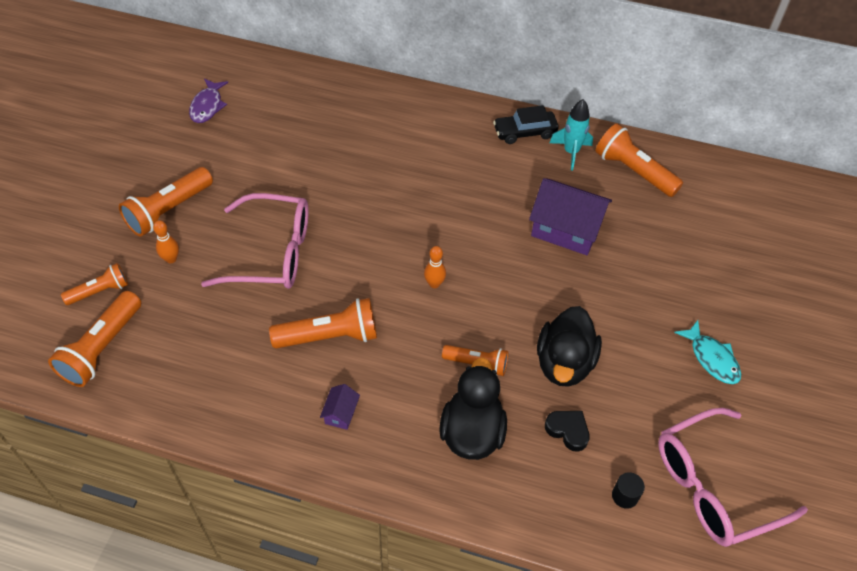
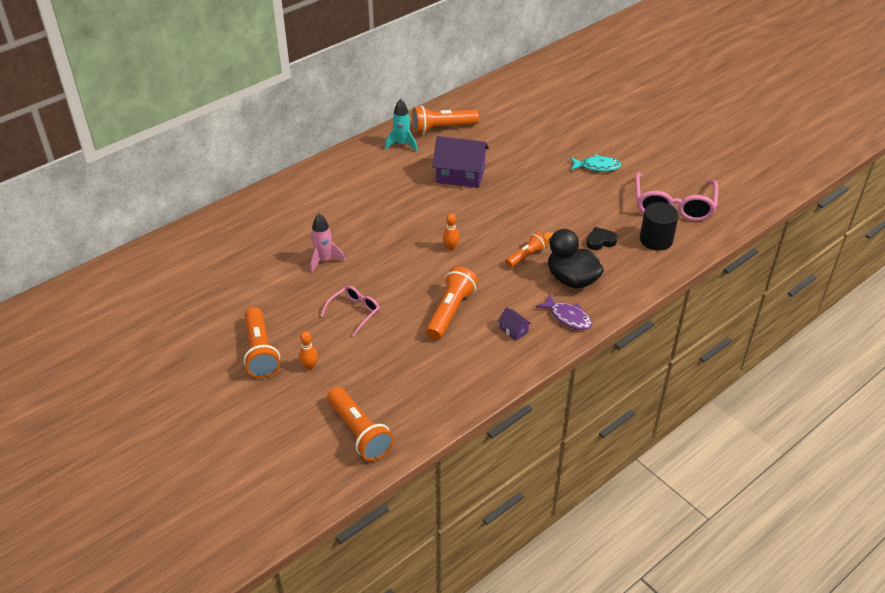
camera: 55 degrees left, 10 degrees down
(100, 291) = (303, 416): orange flashlight -> none
(207, 106) = (173, 292): purple fish -> purple fish (568, 317)
(272, 253) = (354, 312): pink glasses -> pink glasses, size x0.54
(331, 188) = (324, 260): none -> pink rocket
(524, 132) = (365, 155): black car -> none
(564, 363) = (555, 221): black duck -> none
(566, 230) = (460, 175): purple house -> purple house turned 45 degrees clockwise
(625, 496) = (656, 240): black cylinder -> black cylinder, size x1.94

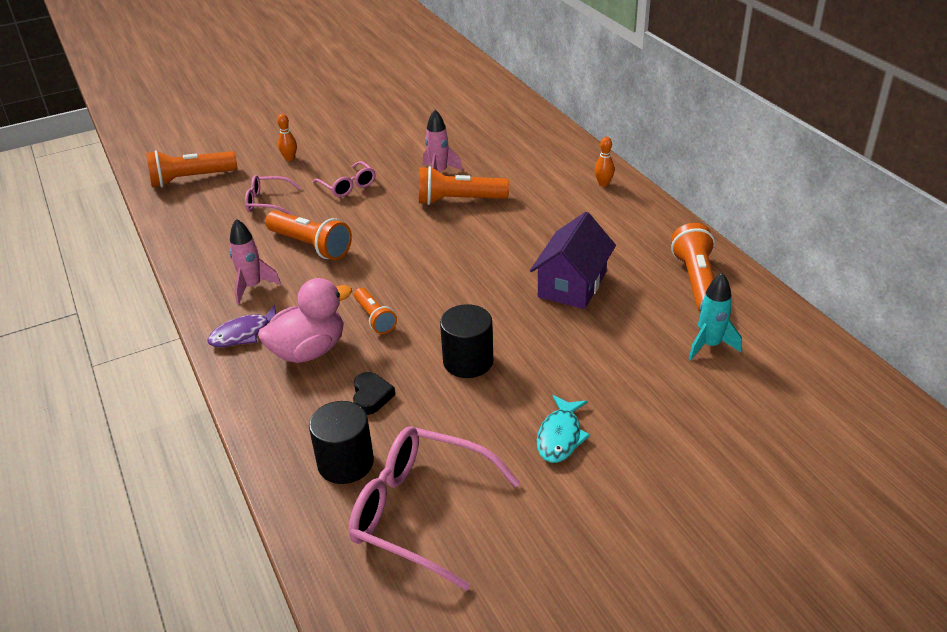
camera: 105 degrees right, 5 degrees down
(260, 352) = (326, 136): orange flashlight -> orange flashlight (458, 200)
(390, 359) = (267, 202): none -> pink glasses
(402, 144) = (657, 242): turquoise rocket -> turquoise rocket (709, 345)
(450, 248) = (420, 258): orange bowling pin -> orange bowling pin (603, 184)
(514, 330) = (252, 287): purple house -> pink rocket
(552, 208) = (468, 361): none -> black cylinder
(571, 279) = (309, 351): black duck -> pink duck

